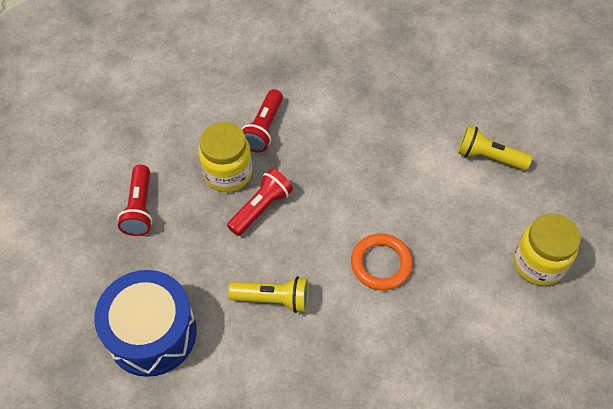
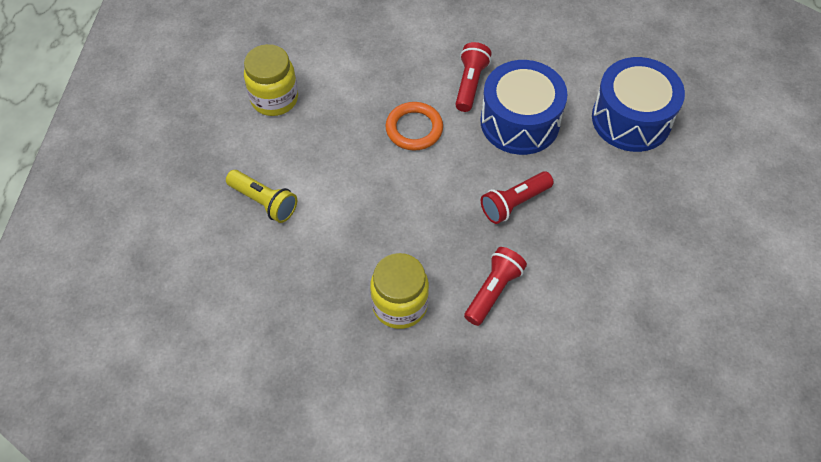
camera: 165 degrees left, 0 degrees up
(140, 208) = (639, 231): red flashlight -> red flashlight (470, 84)
(228, 173) = (542, 248): yellow jar -> yellow jar (400, 305)
(273, 299) = (520, 122): yellow flashlight -> blue drum

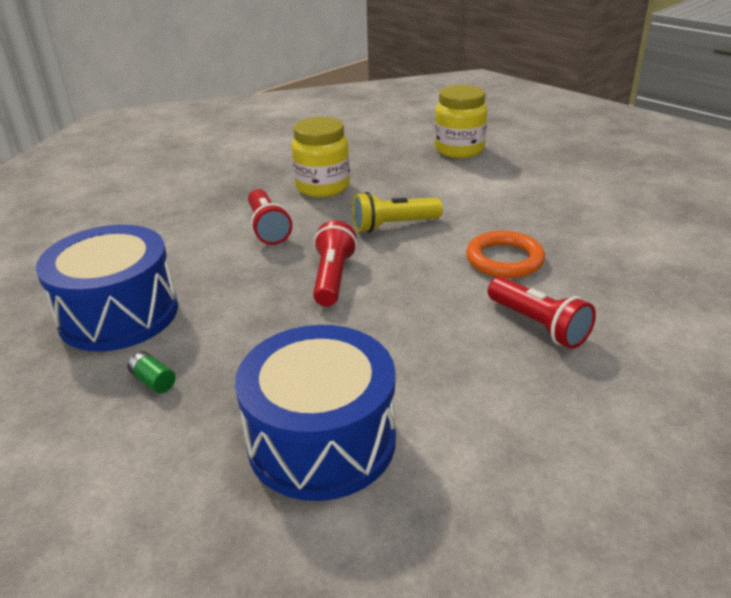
camera: 130 degrees right, 25 degrees down
(264, 202) = (499, 166): yellow flashlight -> yellow flashlight (393, 225)
(274, 99) = (627, 201): yellow jar -> yellow jar (459, 150)
(520, 122) = (434, 334): blue drum -> blue drum (119, 314)
(674, 215) = (153, 381): none -> green battery

